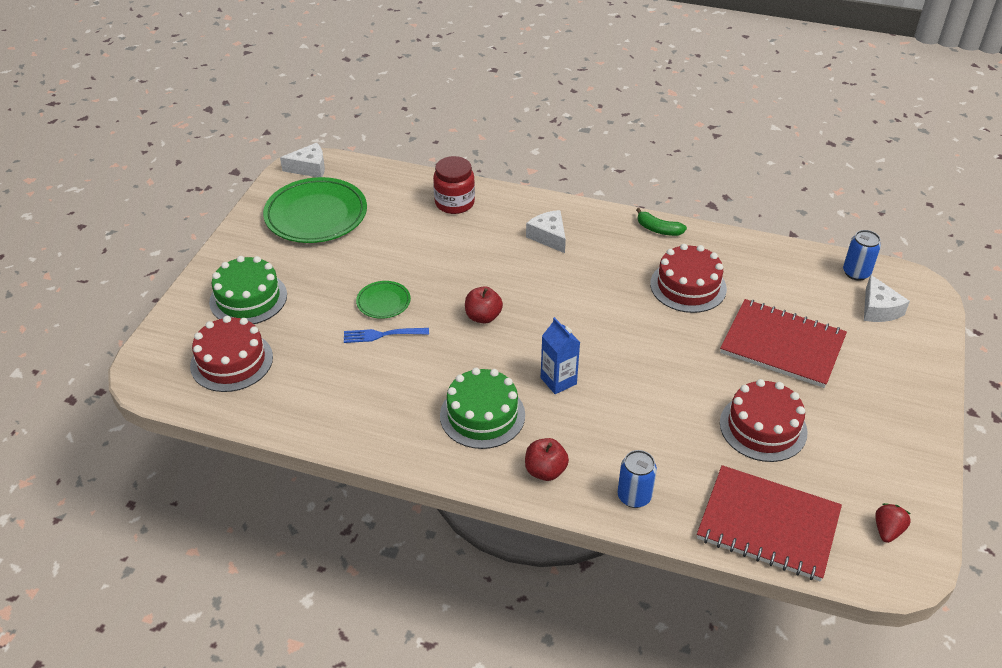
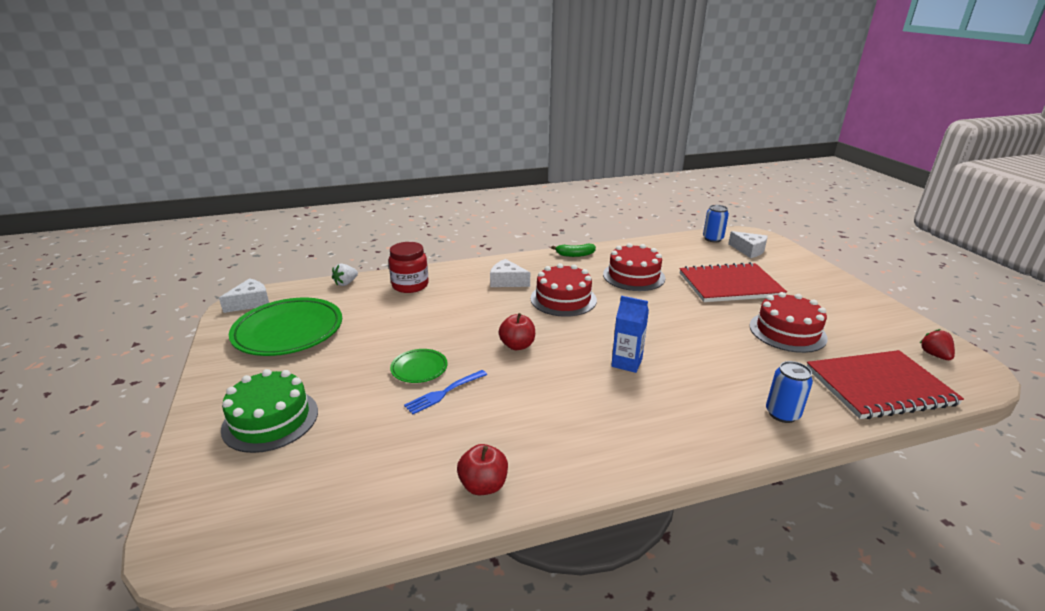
camera: 35 degrees left, 15 degrees down
(231, 361) = (300, 485): red cake -> red cake (563, 299)
(401, 176) = (346, 283): none -> white strawberry
(482, 415) = (601, 413): green cake -> none
(545, 471) = (701, 429): red apple -> red apple (483, 485)

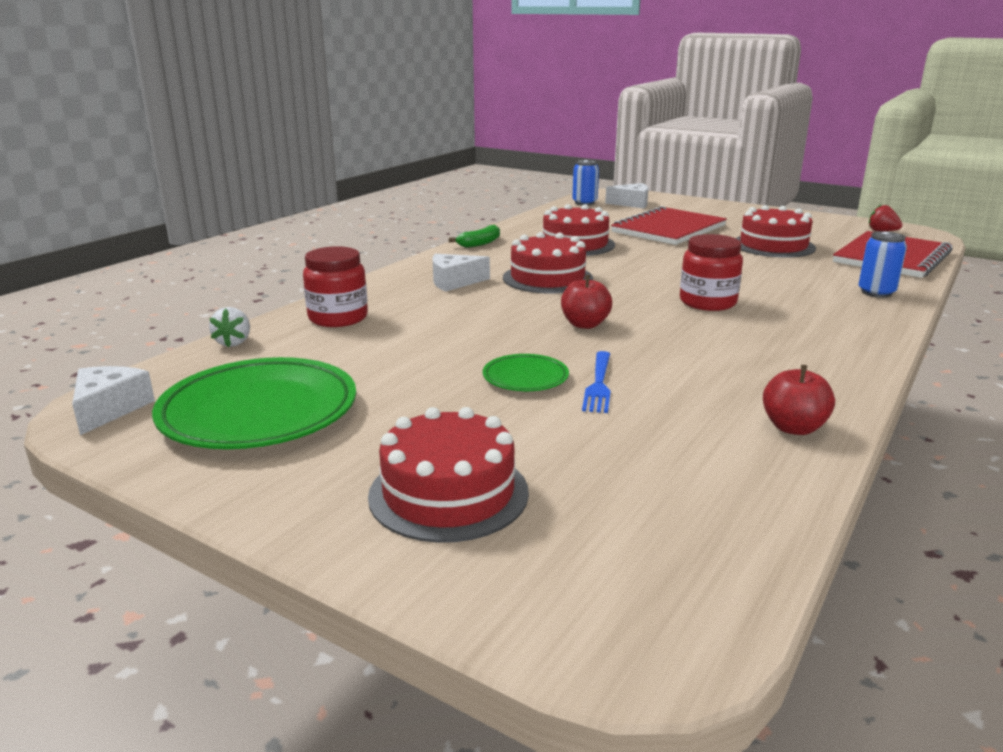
camera: 40 degrees left, 5 degrees down
(270, 420) = (448, 493): green cake -> red cake
(626, 363) = (707, 302): blue carton -> red jar

